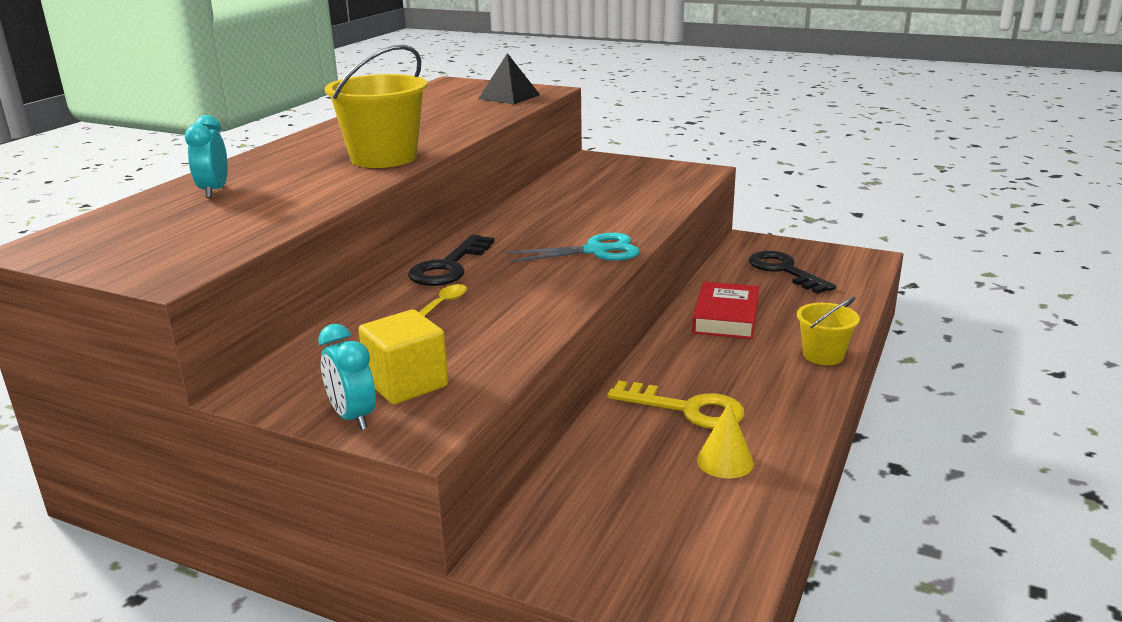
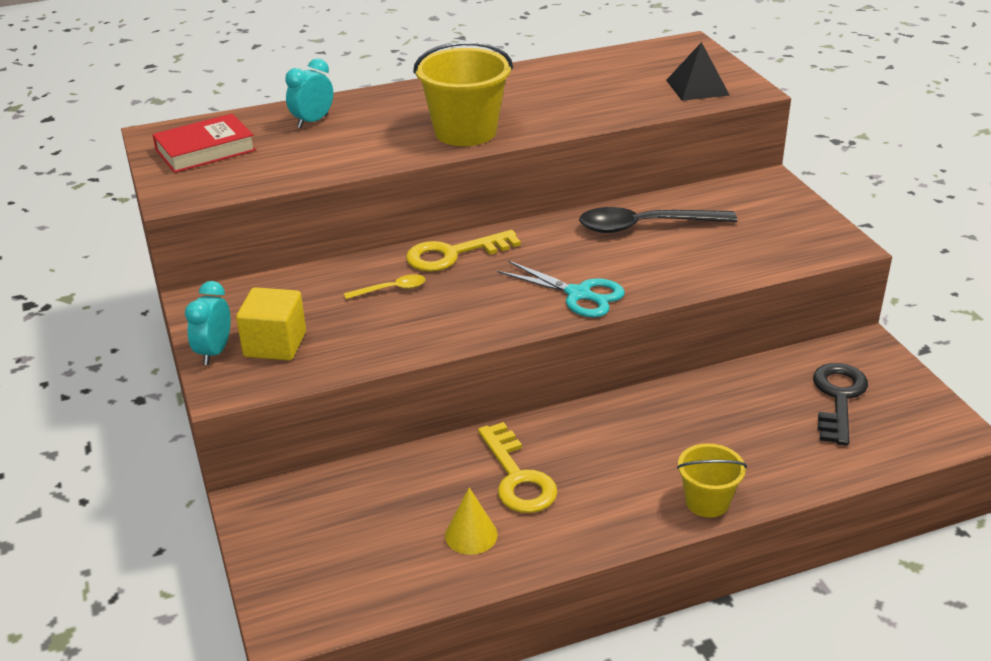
camera: 45 degrees right, 10 degrees up
(449, 267) = (453, 254): black key -> yellow key
(562, 203) = (645, 226): none -> black spoon
(726, 317) = (693, 415): red book -> red book (205, 150)

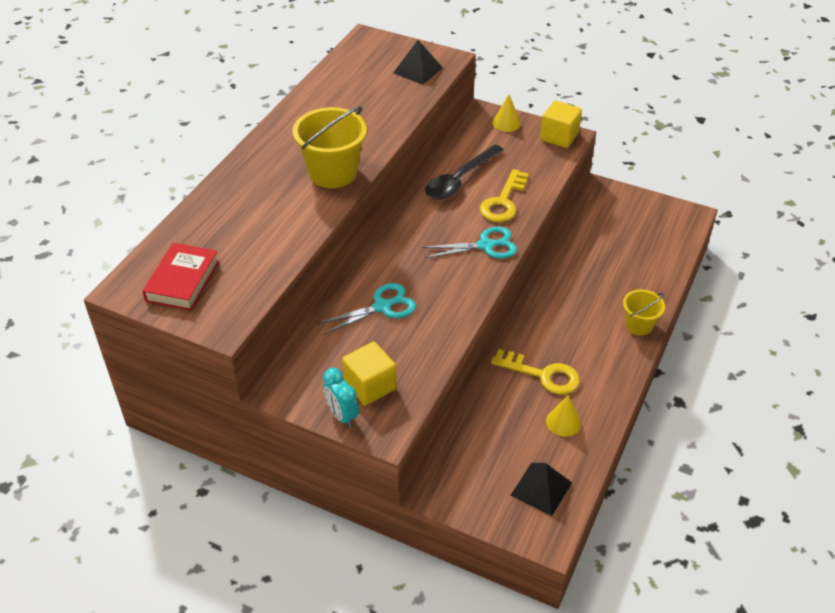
camera: 45 degrees left, 10 degrees up
(312, 121) = (221, 218): turquoise clock -> none
(352, 577) = (541, 488): none -> black pyramid
(391, 289) = (382, 307): yellow spoon -> turquoise scissors
(453, 254) = (383, 261): yellow key -> yellow key (503, 201)
(784, 201) = (506, 123): none -> yellow cone
(831, 240) = (559, 136): none -> yellow cube
(838, 398) = (624, 229): black key -> none

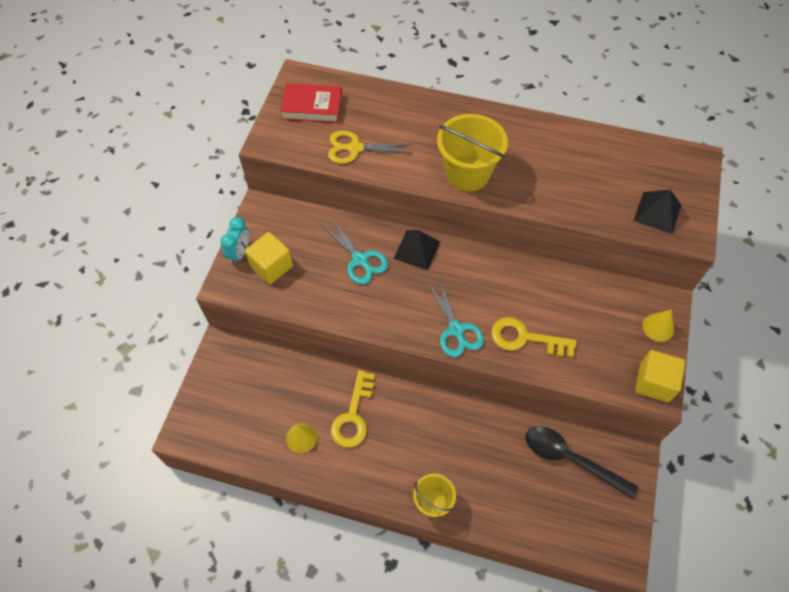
camera: 80 degrees right, 15 degrees up
(265, 251) = (355, 148): none -> yellow scissors
(342, 415) = (240, 253): turquoise clock -> turquoise clock turned 150 degrees clockwise
(460, 180) = (547, 295): black spoon -> black spoon (571, 459)
(541, 488) = (230, 425): black pyramid -> black pyramid (417, 249)

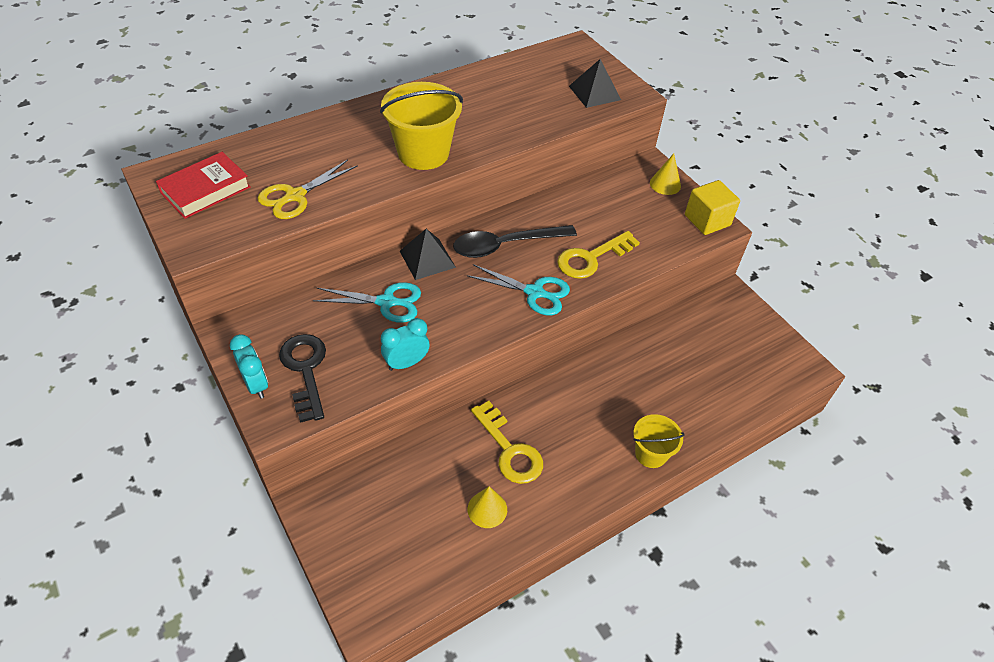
camera: 50 degrees left, 10 degrees down
(271, 266) = (305, 370): yellow cube -> black key
(327, 309) = (406, 363): none -> turquoise clock
(571, 459) = (700, 334): black spoon -> black spoon (506, 245)

